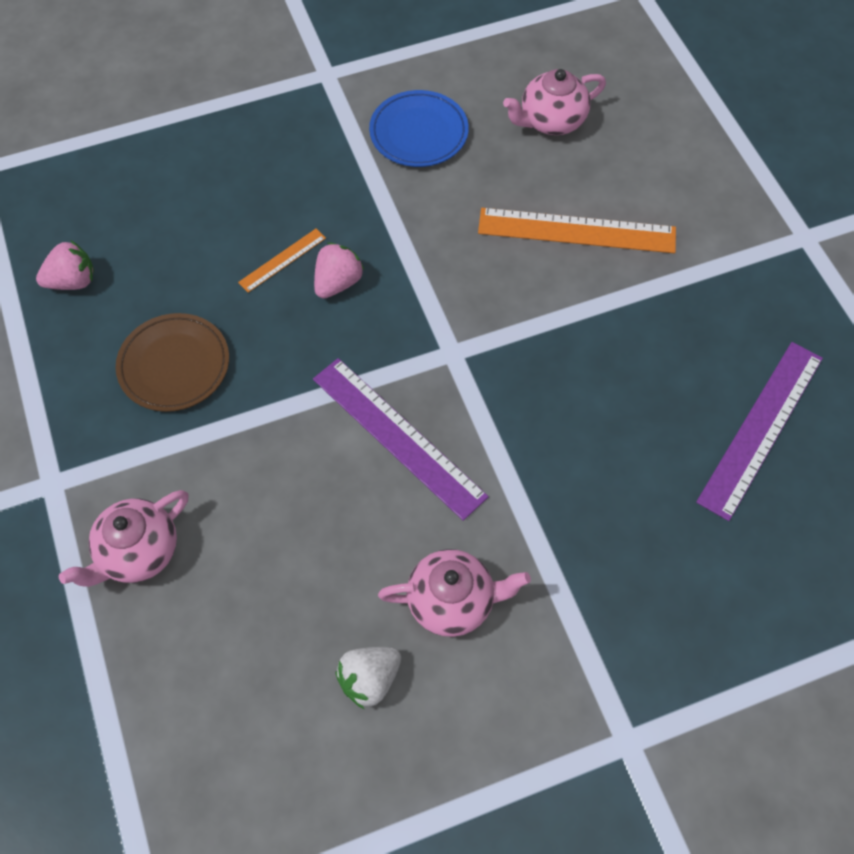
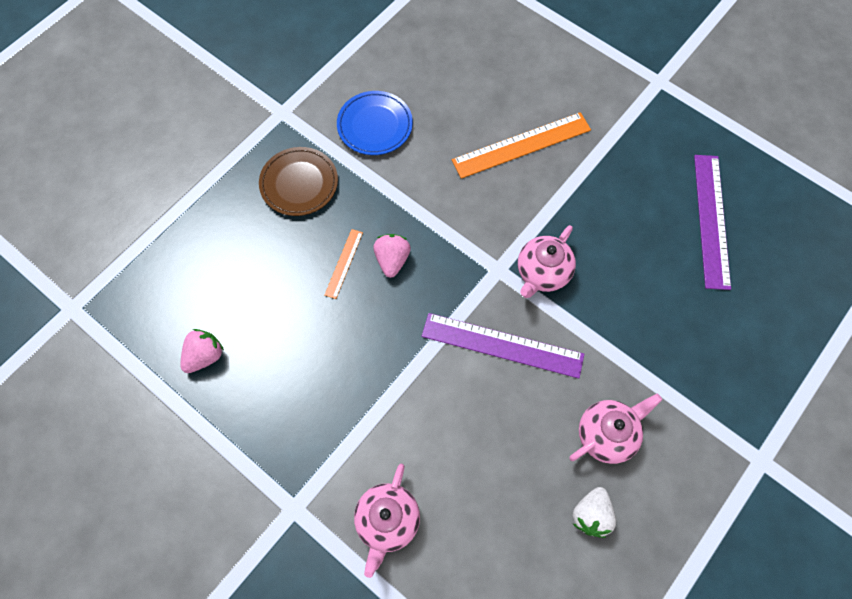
camera: 30 degrees left, 5 degrees up
(174, 365) = (321, 378): brown plate -> brown plate (299, 184)
(551, 121) = (456, 76): pink teapot -> pink teapot (542, 273)

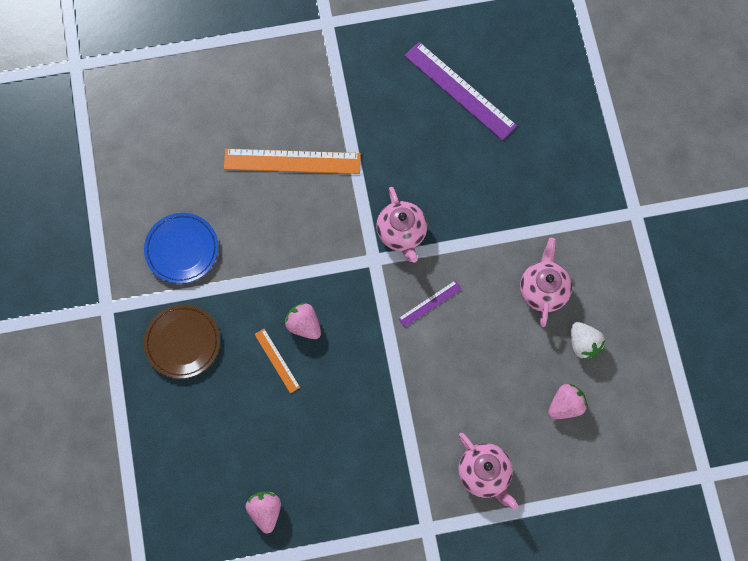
camera: 50 degrees left, 5 degrees up
(502, 345) = (430, 303): purple ruler -> purple ruler, size x0.50
(517, 546) = (565, 405): none -> pink strawberry
(521, 145) = (292, 161): orange ruler -> orange ruler turned 75 degrees clockwise

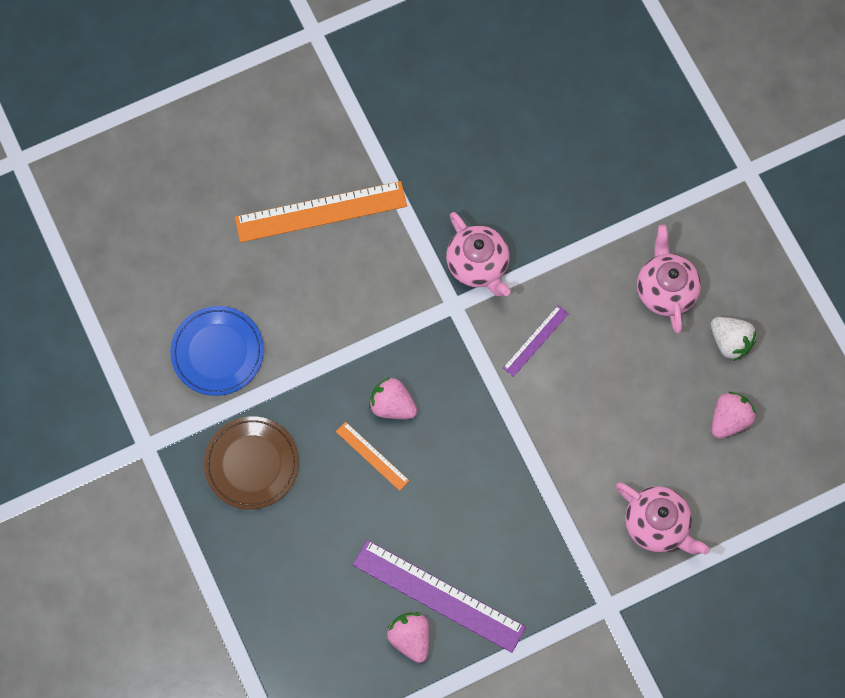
camera: 15 degrees left, 0 degrees up
(460, 90) = (499, 75): purple ruler -> purple ruler (439, 595)

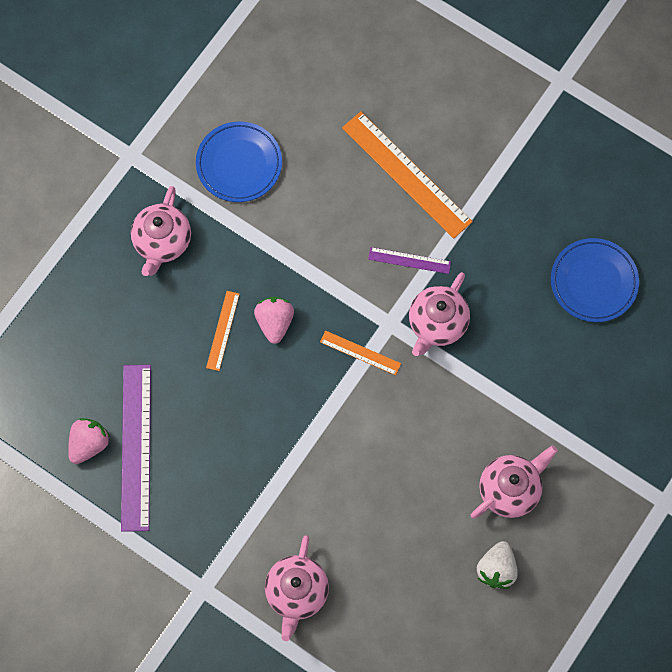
camera: 60 degrees right, 0 degrees up
(252, 464) = (162, 242): brown plate -> pink teapot
(466, 346) = (360, 353): none -> orange ruler
(518, 113) = (593, 282): none -> blue plate
(535, 340) = (399, 406): purple ruler -> purple ruler (409, 260)
(729, 419) = (425, 605): pink strawberry -> none

